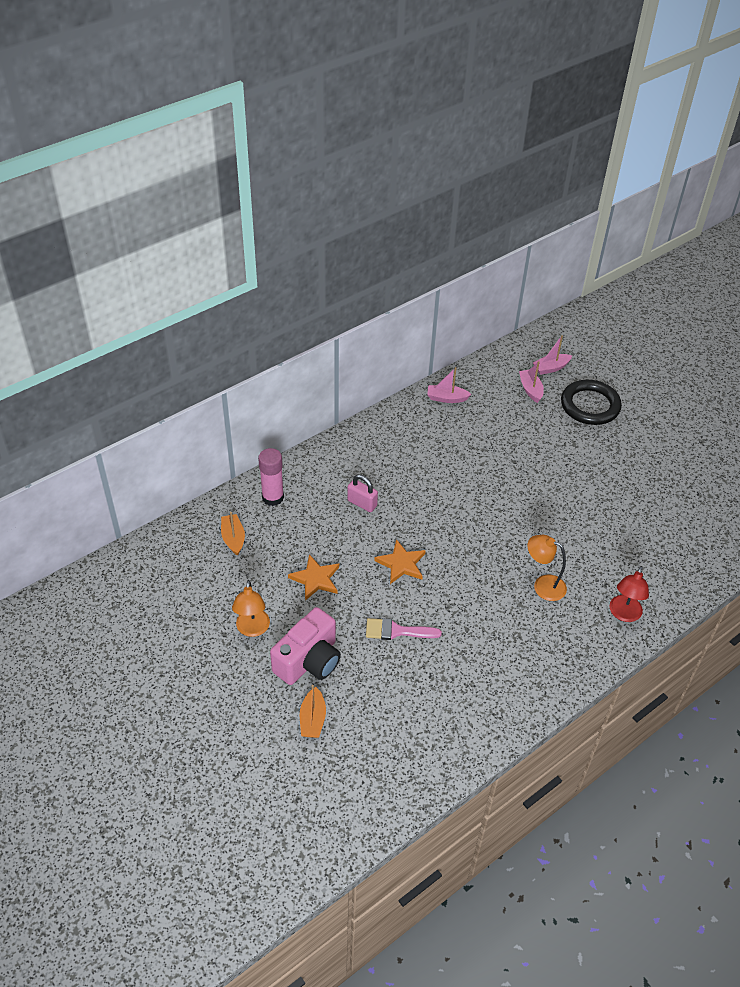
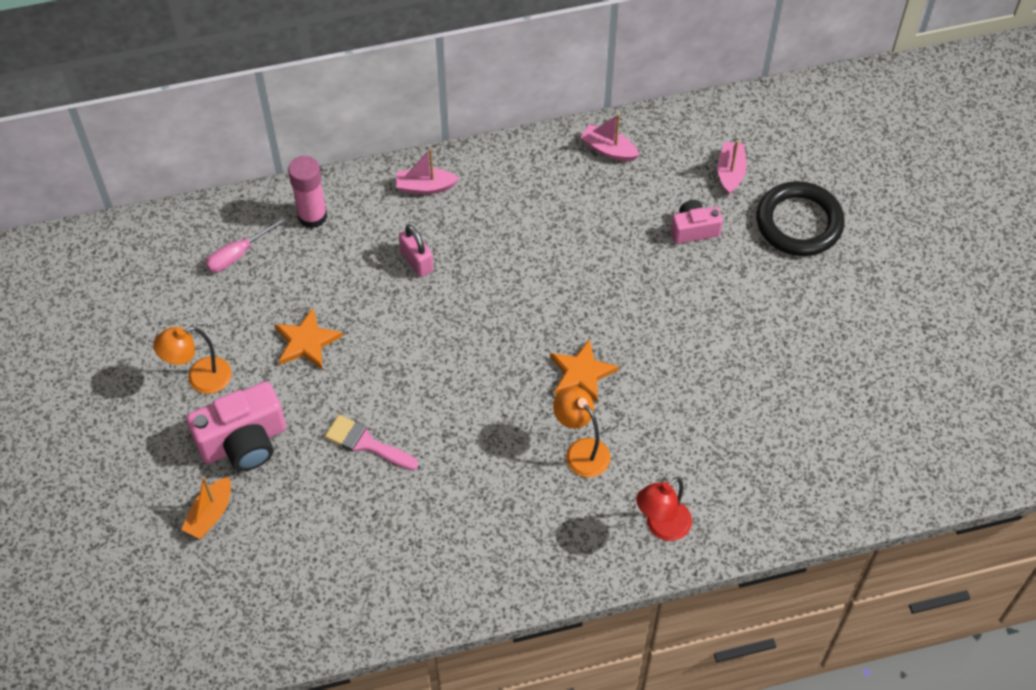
camera: 25 degrees right, 10 degrees up
(233, 538) = (238, 254): orange boat -> pink screwdriver
(252, 629) = (200, 378): orange lamp -> orange lamp turned 45 degrees clockwise
(401, 564) = (420, 359): orange star -> orange star (581, 373)
(529, 429) = (693, 229): none -> pink camera
(551, 368) = (778, 149): pink boat -> pink boat (425, 187)

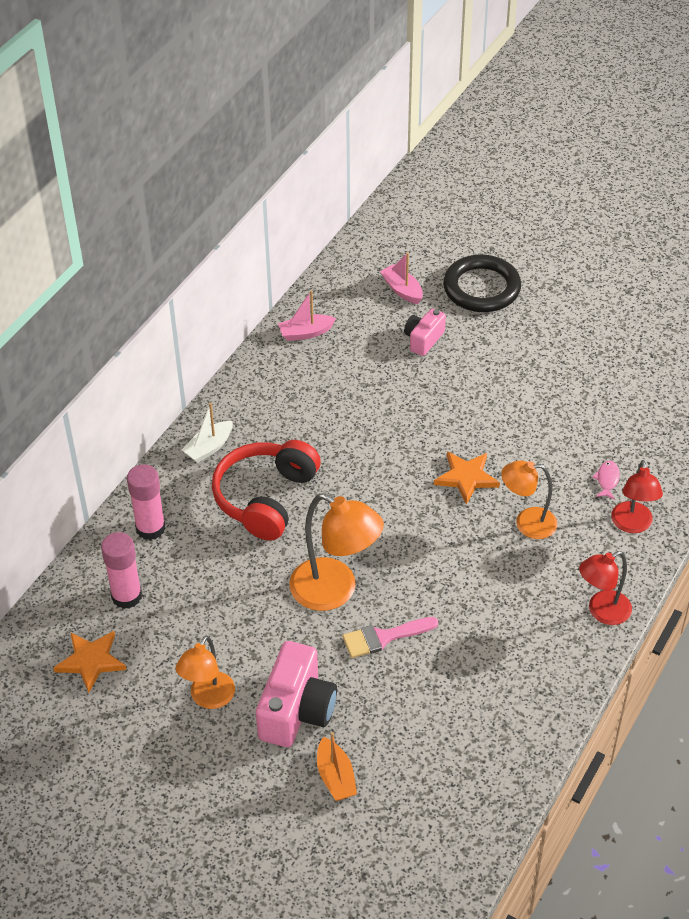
camera: 45 degrees left, 10 degrees down
(238, 254) = (126, 596): pink screwdriver -> pink glue stick
(306, 341) = (255, 610): orange star -> orange star (91, 661)
(376, 377) = (335, 591): none -> orange lamp
(417, 261) = (266, 498): pink padlock -> red headphones
(425, 187) = (209, 448): pink boat -> white boat
(546, 573) = (602, 611): none -> red lamp
(690, 472) = (607, 480): none -> pink fish

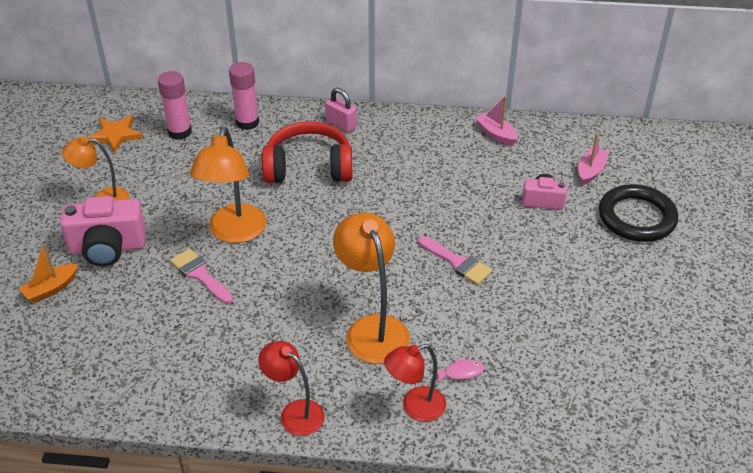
camera: 65 degrees right, 5 degrees down
(209, 448) = (341, 124): white boat -> pink padlock
(466, 478) = (401, 273): orange star -> none
(473, 432) = (457, 262): none -> pink brush
(527, 523) = (372, 329): orange lamp -> orange lamp, size x1.56

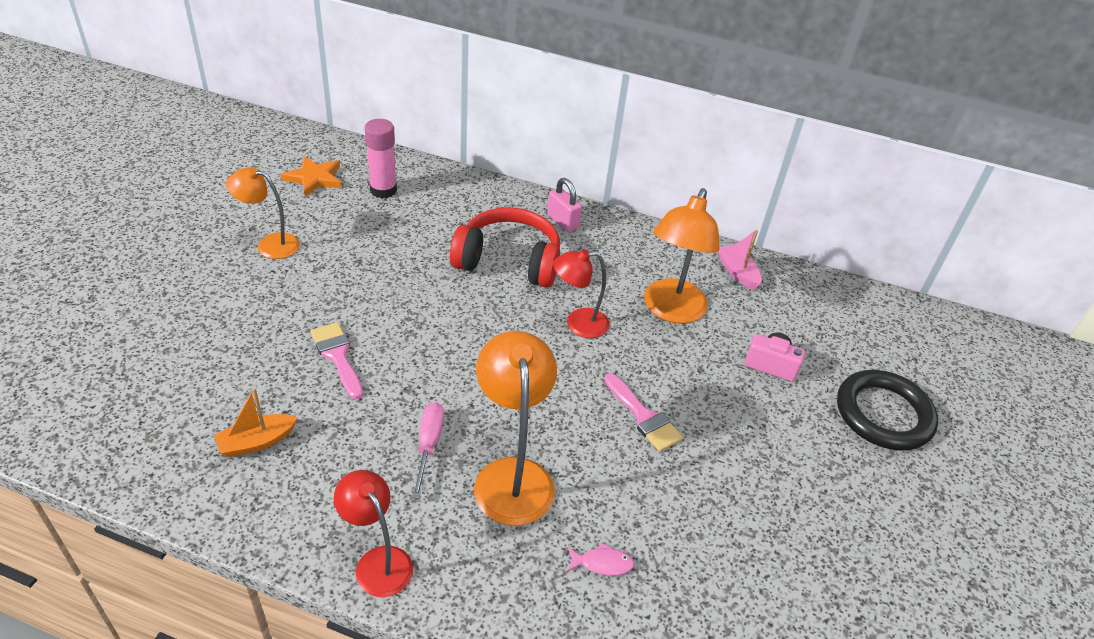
camera: 10 degrees right, 0 degrees up
(51, 289) = (168, 331): orange boat -> orange boat (256, 442)
(108, 248) = (250, 300): pink camera -> none
(234, 233) = (396, 316): orange lamp -> orange lamp (671, 310)
(247, 122) = (460, 196): pink glue stick -> none
(300, 323) = (428, 445): none -> pink screwdriver
(415, 407) = (529, 596): red lamp -> red lamp (578, 324)
(590, 171) = (840, 342): pink boat -> none

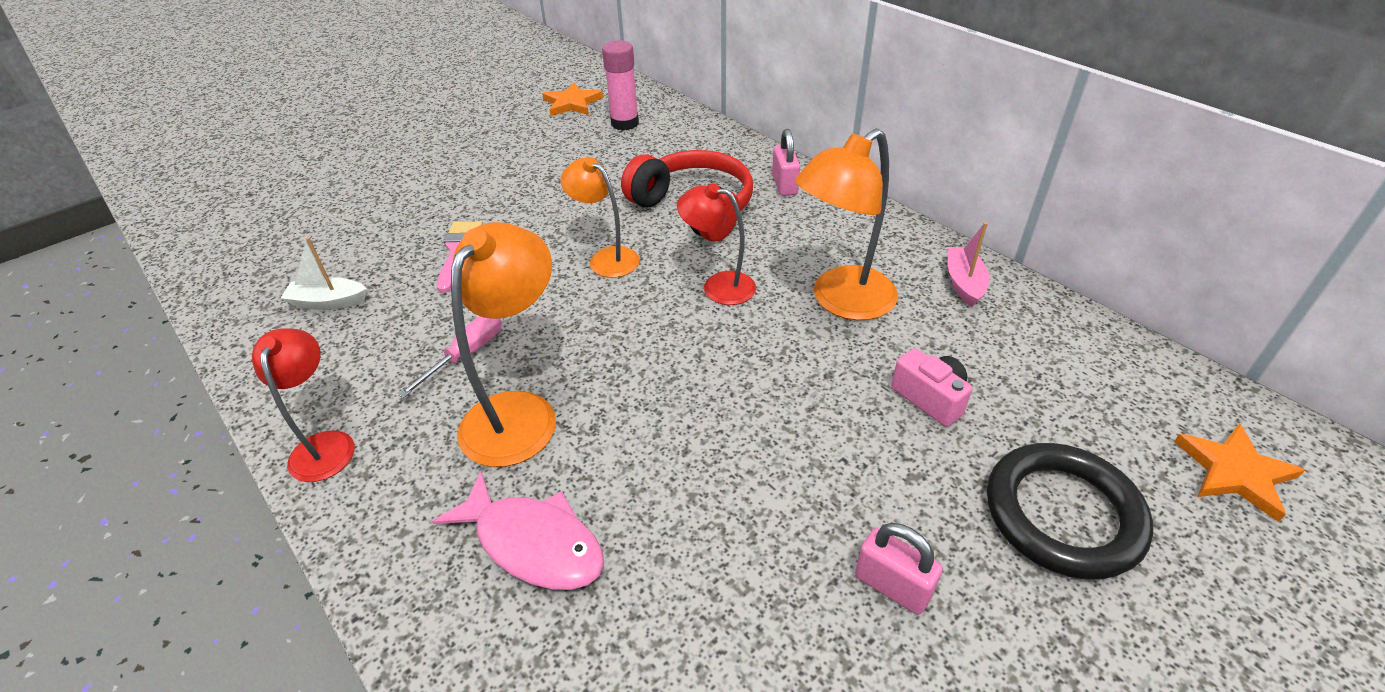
camera: 35 degrees right, 0 degrees up
(256, 442) = (328, 302): orange boat -> white boat
(270, 244) = (487, 147): orange lamp -> orange lamp (606, 258)
(602, 563) = (533, 543): pink fish -> pink fish, size x2.10
(643, 417) = (714, 403): pink brush -> none
(828, 494) = (892, 586): none -> pink padlock
(946, 355) = (1235, 472): none -> orange star

